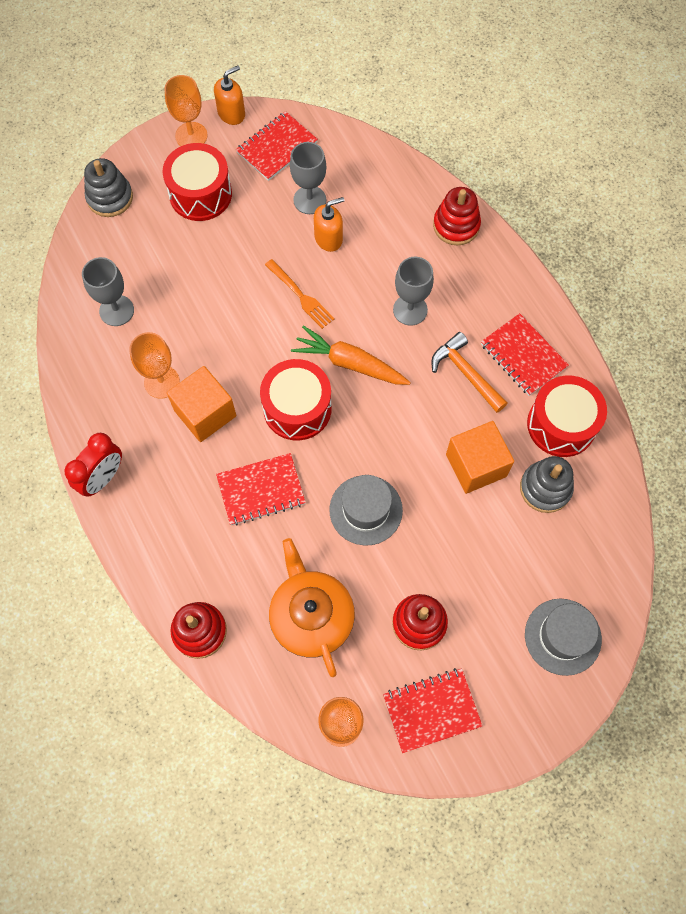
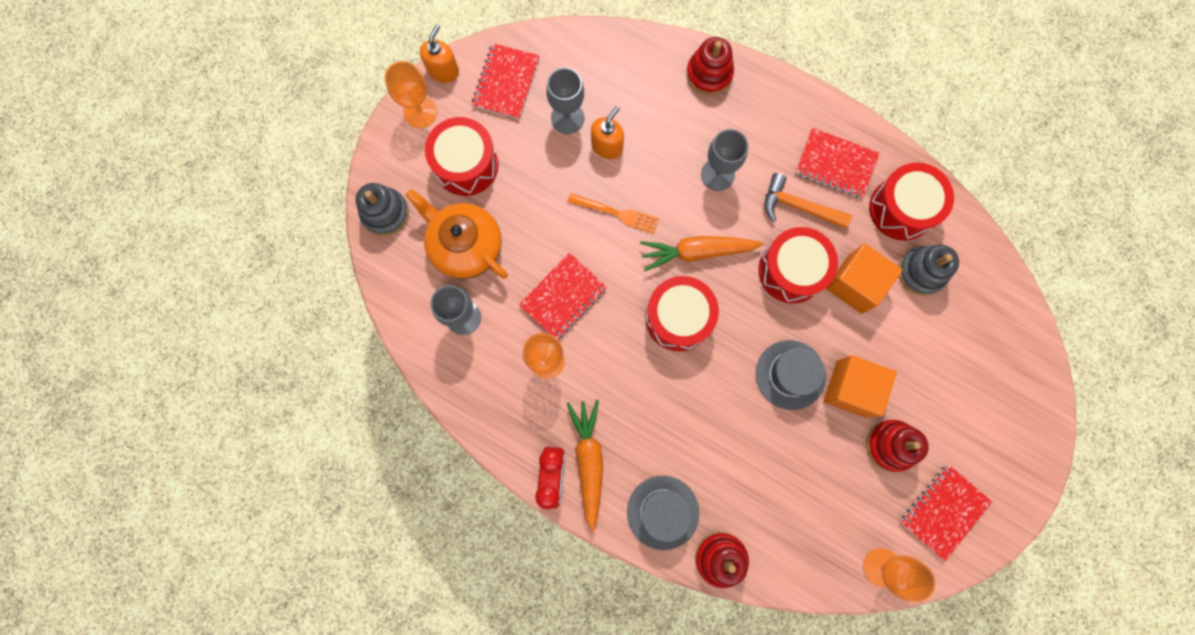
camera: 30 degrees left, 10 degrees up
(141, 483) = (588, 461): none -> orange carrot
(205, 413) = (603, 367): orange cube -> orange cube (851, 389)
(261, 490) = (694, 408): red notebook -> red notebook (563, 297)
(311, 616) = (802, 491): orange teapot -> orange teapot (465, 245)
(424, 423) = (791, 271): none -> red drum
(562, 636) = (1006, 390): grey hat -> grey hat (663, 512)

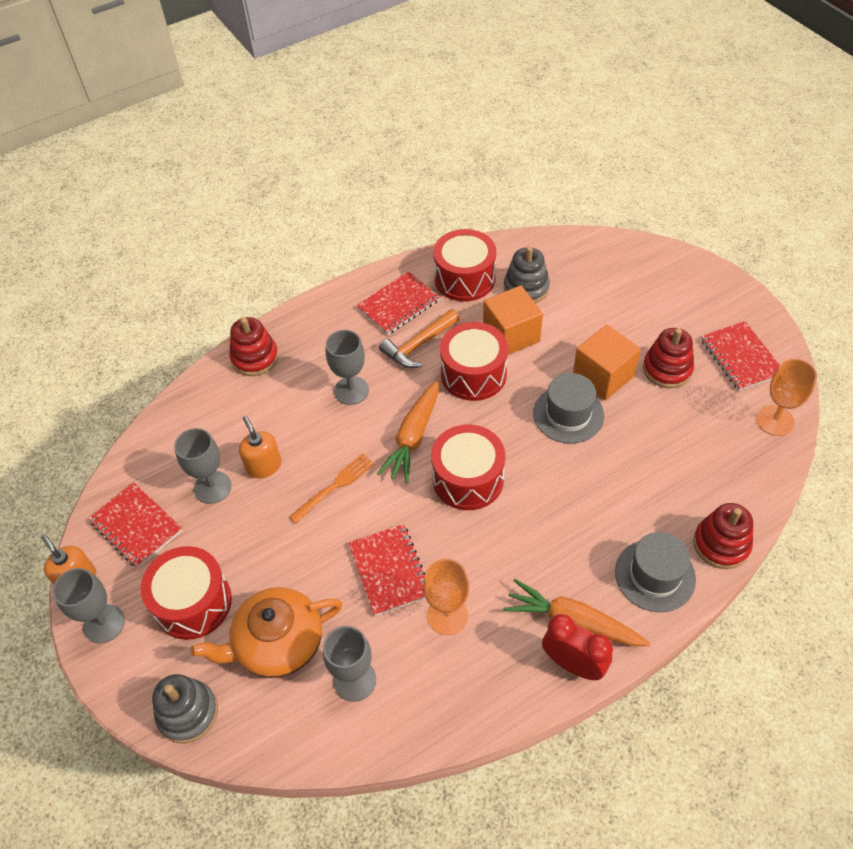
camera: 60 degrees left, 25 degrees down
(420, 112) = (104, 623): orange goblet -> grey goblet

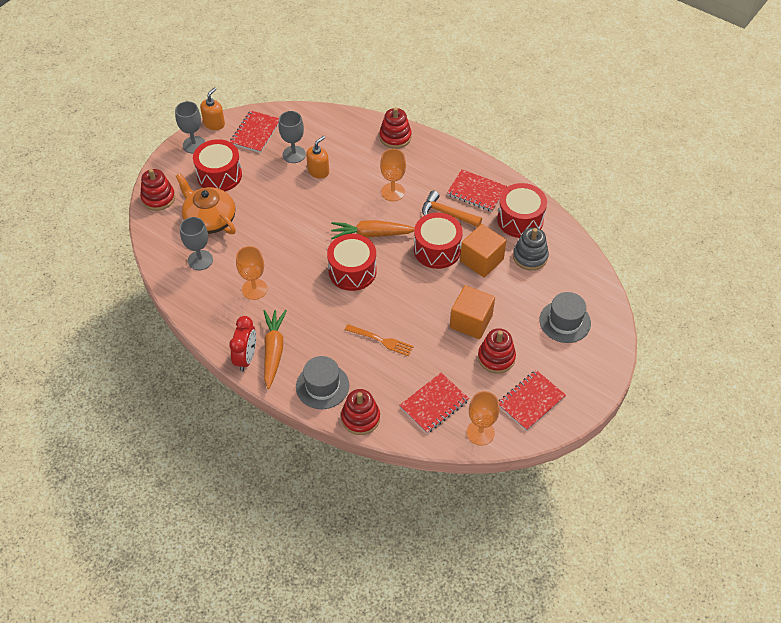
camera: 65 degrees right, 0 degrees up
(188, 713) = (158, 198): grey stacking toy -> red stacking toy
(335, 486) = (318, 209): orange fork -> orange fork (381, 340)
(351, 390) = (393, 192): grey goblet -> orange goblet
(390, 570) = (273, 253): red notebook -> red notebook (434, 404)
(568, 414) = (428, 310): grey hat -> grey hat (565, 321)

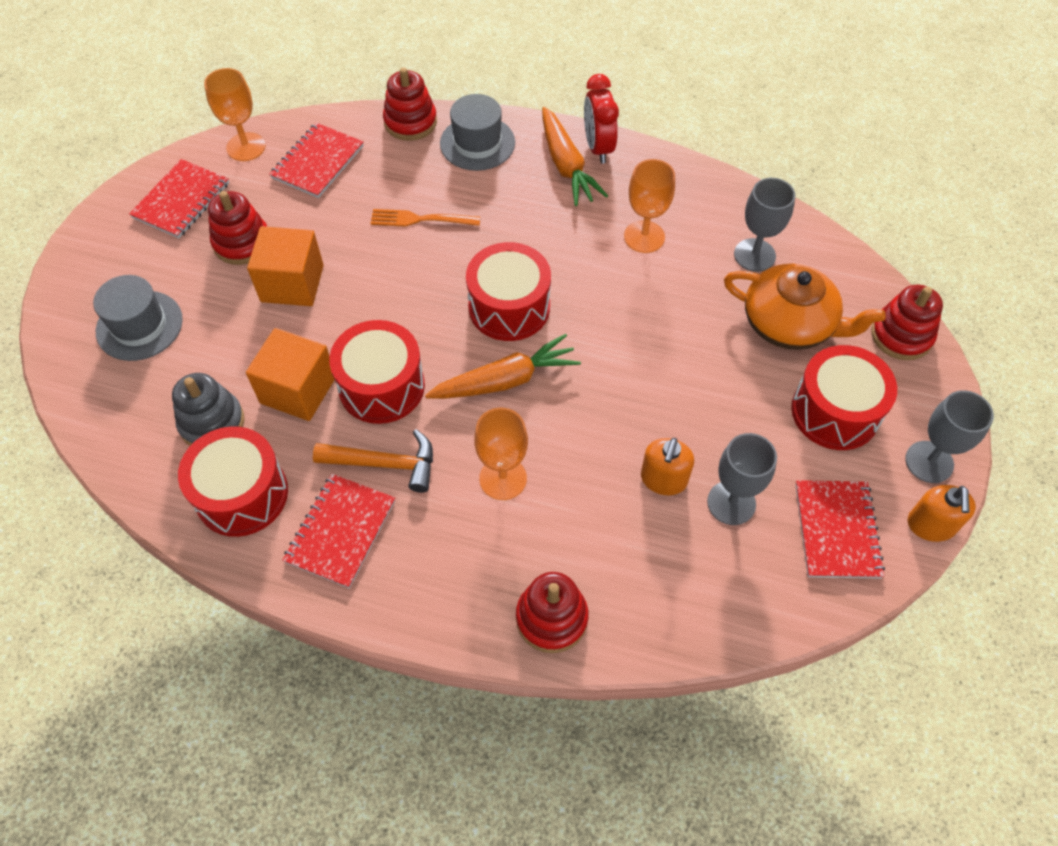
camera: 160 degrees right, 5 degrees up
(476, 192) = (340, 531): red notebook -> red notebook turned 75 degrees counterclockwise

